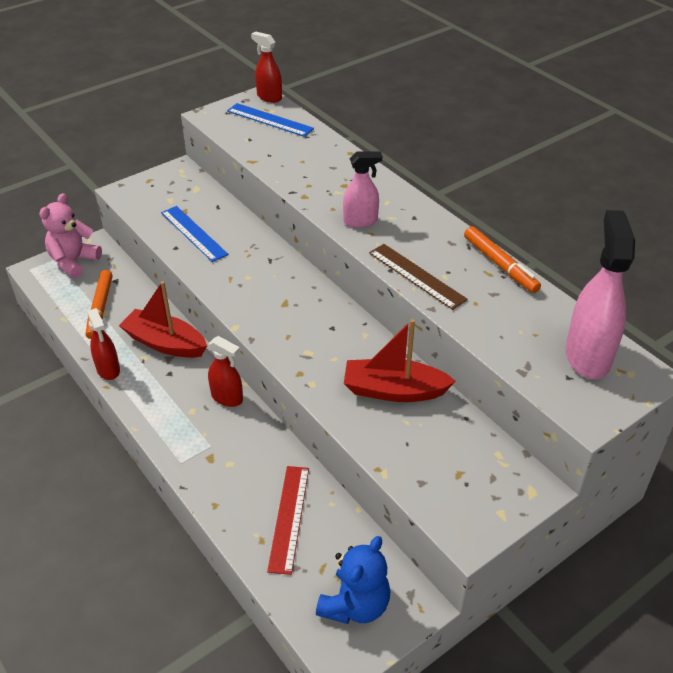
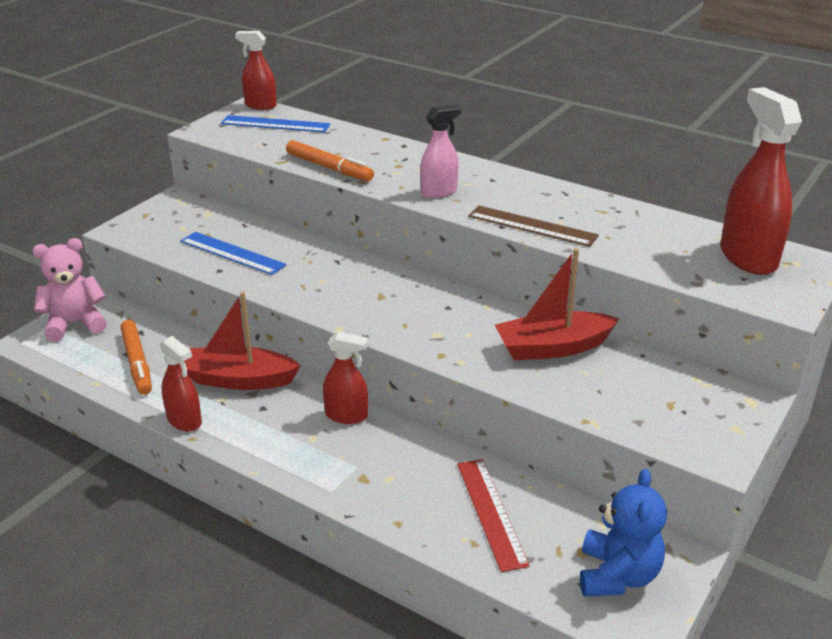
camera: 20 degrees left, 10 degrees down
(74, 262) = (75, 324): pink teddy bear -> pink teddy bear turned 60 degrees clockwise
(500, 265) = (608, 202): orange marker -> orange marker (329, 168)
(587, 356) = (747, 257): pink spray bottle -> red spray bottle

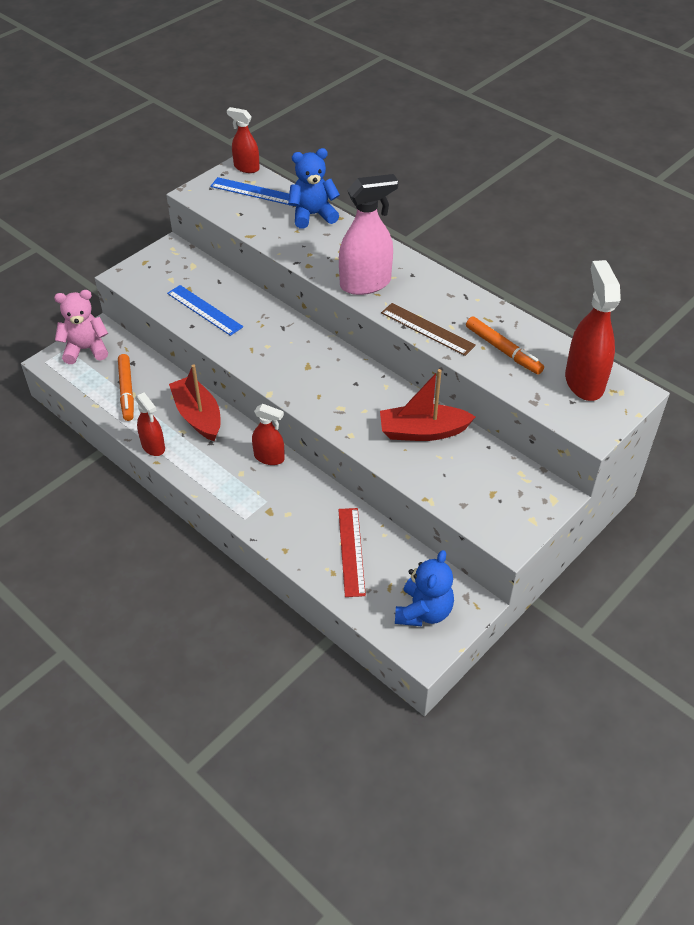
camera: 10 degrees right, 15 degrees up
(239, 380) = (198, 416): red boat -> red boat turned 45 degrees clockwise
(329, 168) = (286, 247): orange marker -> orange marker (503, 350)
(353, 138) = (313, 215): none -> blue teddy bear
(439, 192) = (365, 284): pink spray bottle -> pink spray bottle, size x1.69

